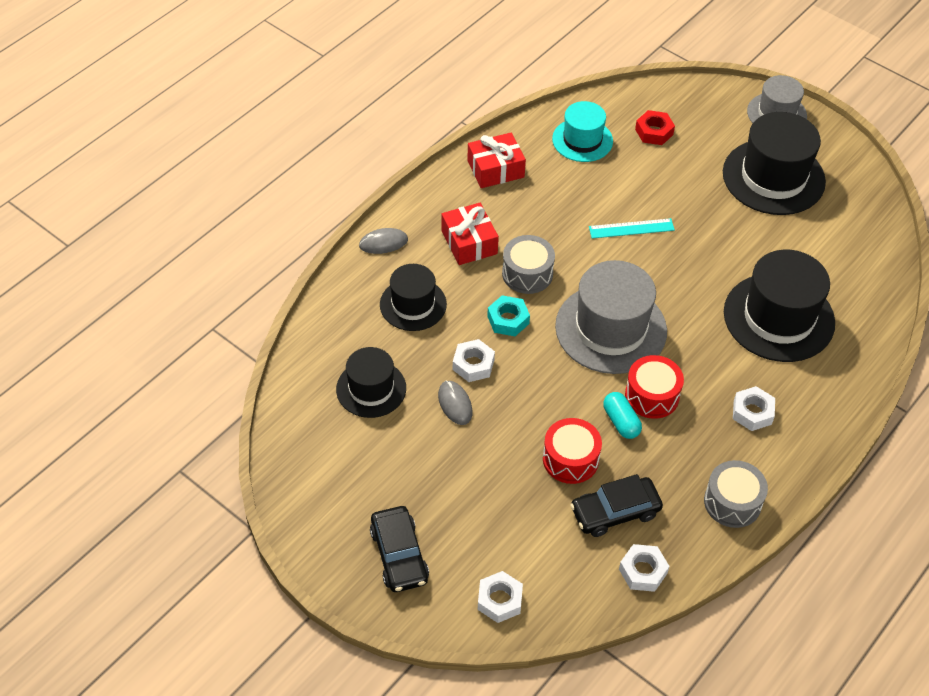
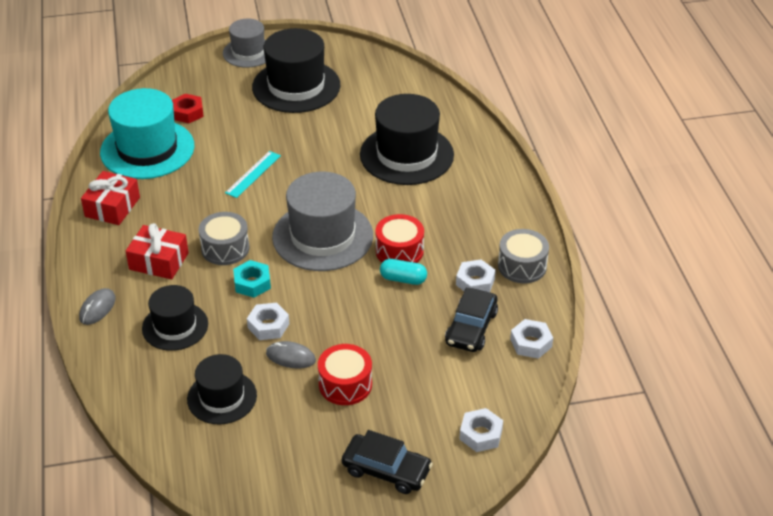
camera: 50 degrees left, 10 degrees down
(570, 459) = (405, 324): red drum -> red drum (345, 384)
(582, 140) = (147, 149): turquoise hat -> turquoise hat, size x1.65
(752, 412) = (464, 213): white nut -> white nut (475, 282)

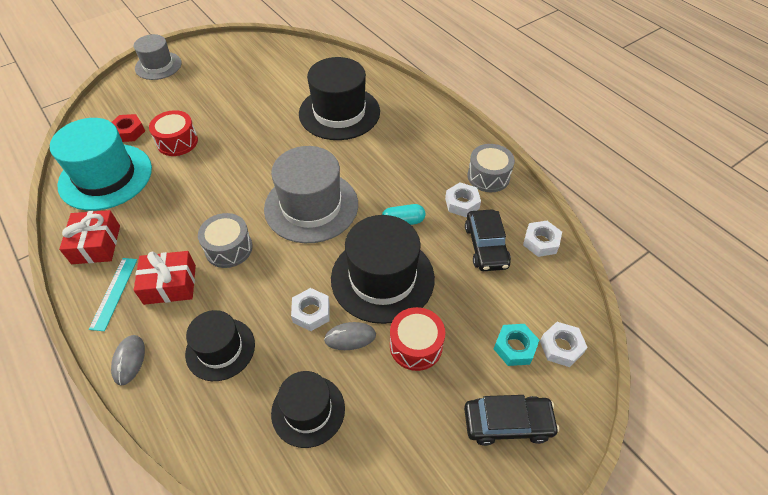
camera: 25 degrees left, 10 degrees up
(252, 283) = (272, 274): turquoise nut -> turquoise nut (514, 347)
(253, 174) = (218, 169): turquoise ruler -> turquoise ruler (114, 293)
(296, 86) = (215, 82): black hat -> black hat (382, 278)
(399, 251) = (384, 197): red drum -> red drum (177, 142)

